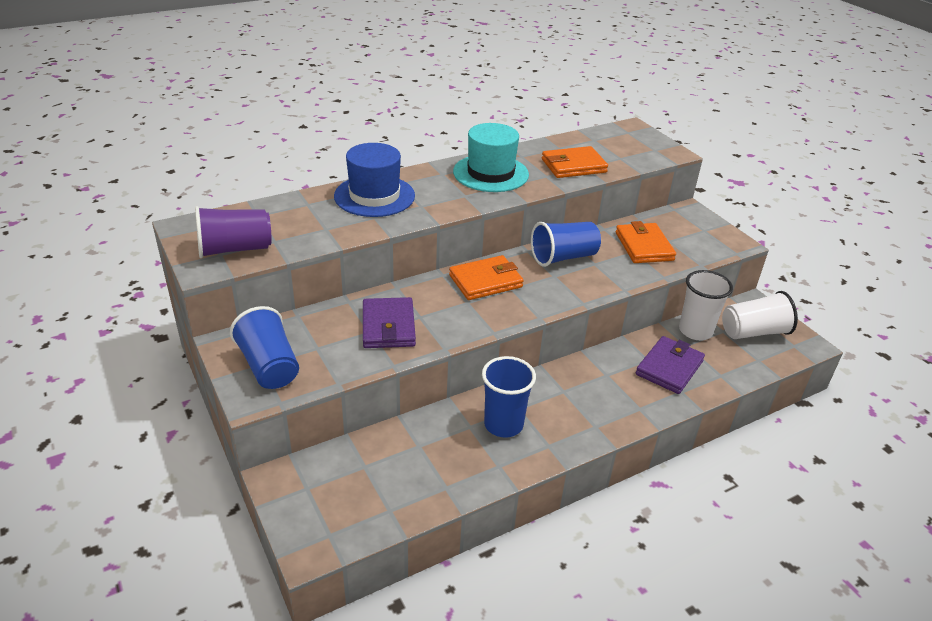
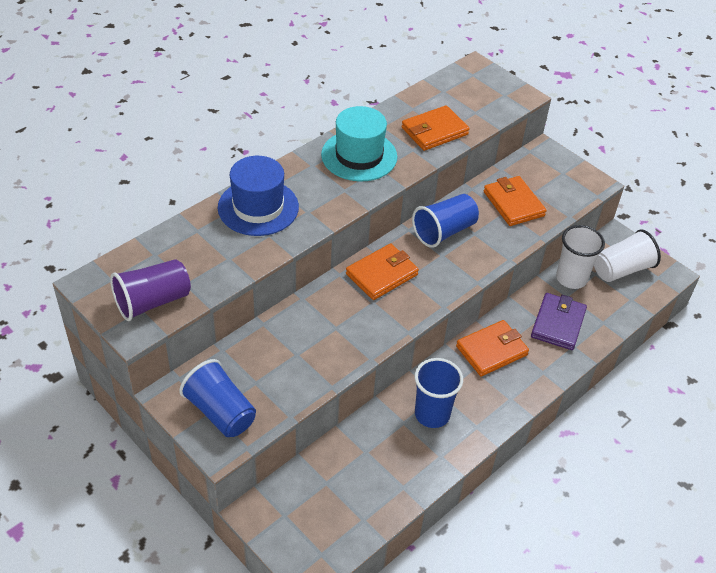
camera: 15 degrees left, 10 degrees up
(388, 326) = (311, 345): purple wallet -> none
(588, 379) = (491, 350): none -> orange wallet

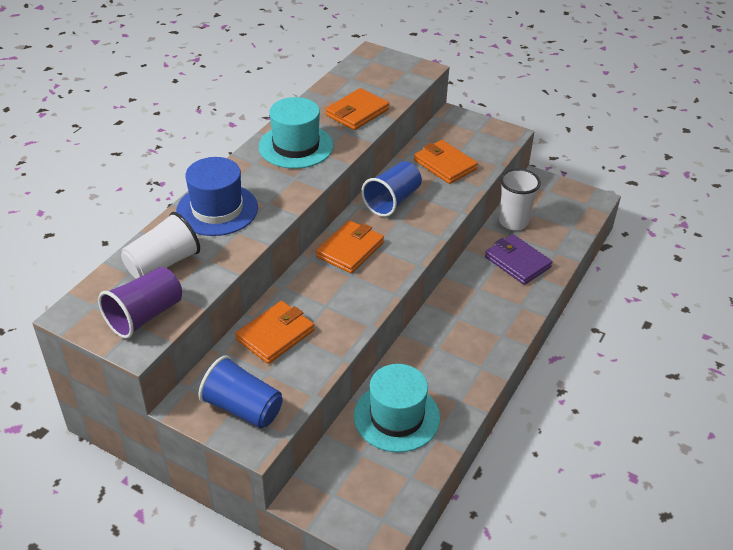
camera: 15 degrees left, 5 degrees down
(373, 455) = (396, 417): none -> turquoise hat
(432, 414) = (436, 367): blue cup -> none
(491, 350) = (468, 298): orange wallet -> orange wallet (275, 335)
(558, 324) = (517, 262): purple wallet -> purple wallet turned 45 degrees counterclockwise
(621, 269) = (553, 205): white cup -> white cup (163, 264)

